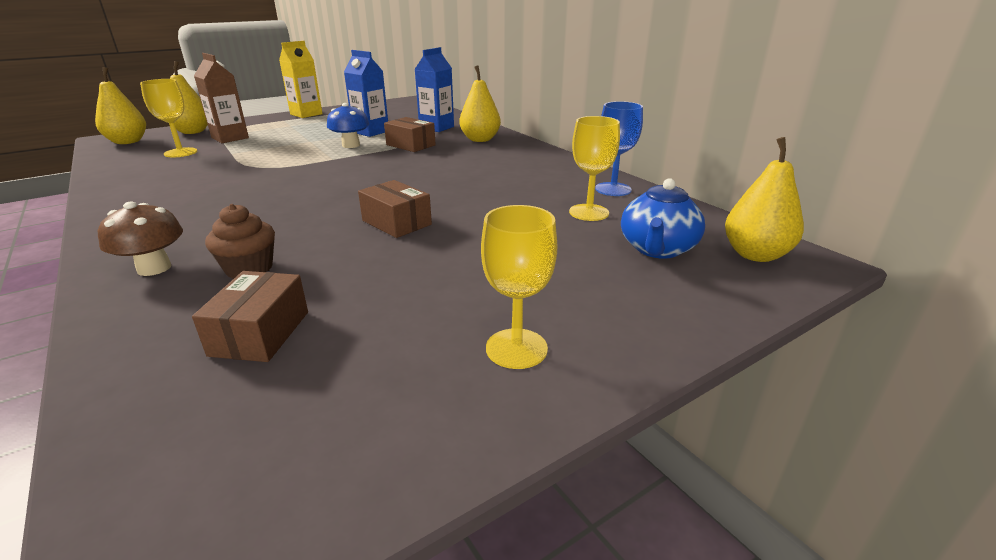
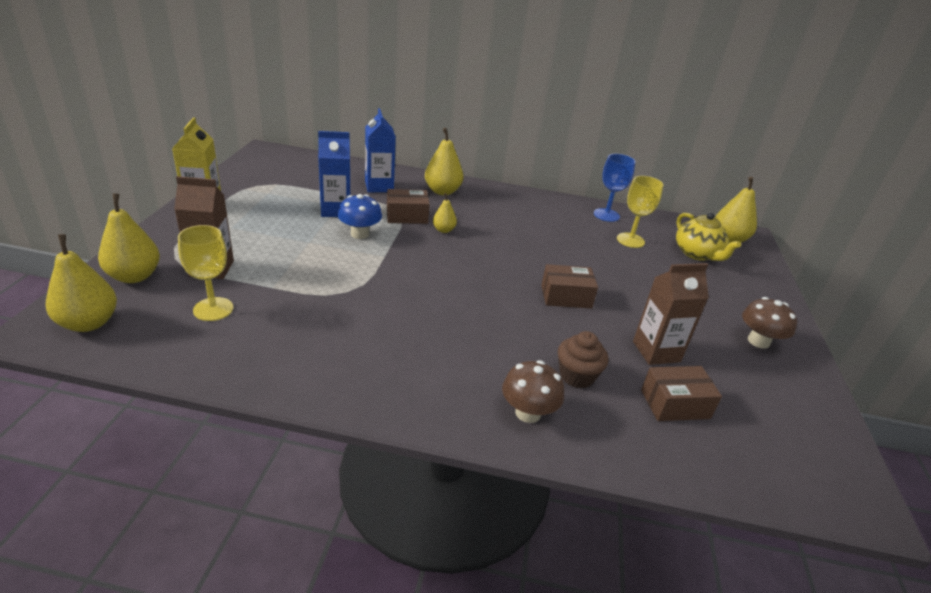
camera: 50 degrees left, 5 degrees up
(260, 333) = (675, 404): brown box -> brown box turned 60 degrees counterclockwise
(364, 291) = (656, 351): none -> brown carton
(415, 158) = (443, 230): none -> yellow pear
(516, 348) = (758, 341): yellow goblet -> brown mushroom
(657, 249) = (697, 254): blue teapot -> yellow teapot

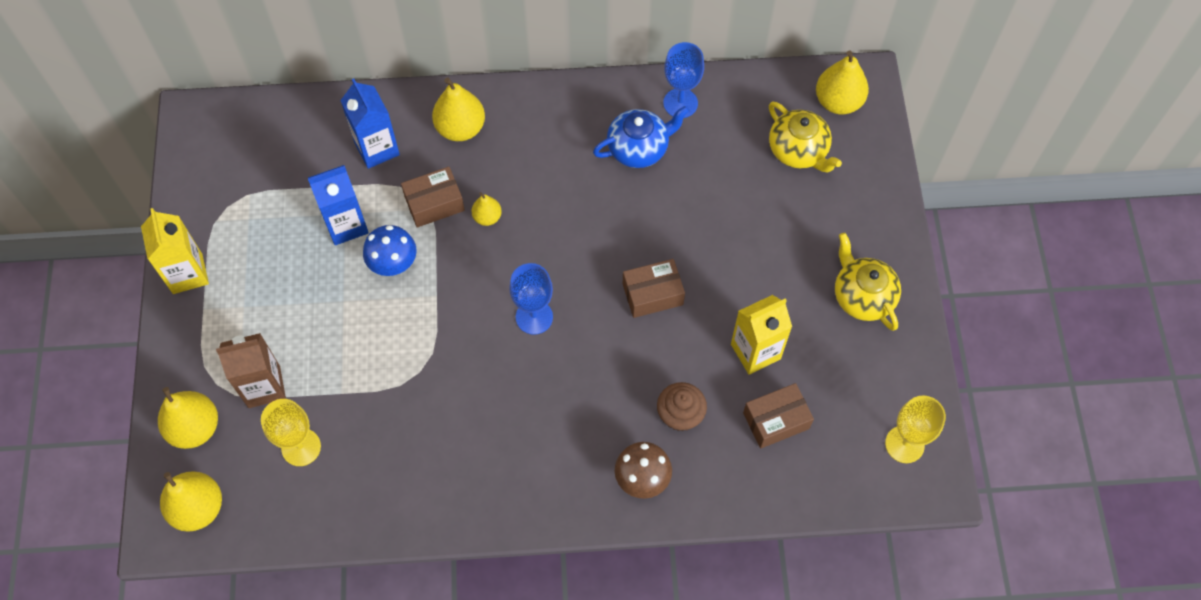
camera: 10 degrees left, 30 degrees up
(459, 285) = (534, 317): none -> blue goblet
(571, 226) = (639, 148): none -> blue teapot
(630, 240) = (715, 152): yellow goblet -> yellow goblet (904, 444)
(656, 351) = (755, 351): brown carton -> yellow carton
(758, 341) = (862, 296): brown mushroom -> yellow teapot

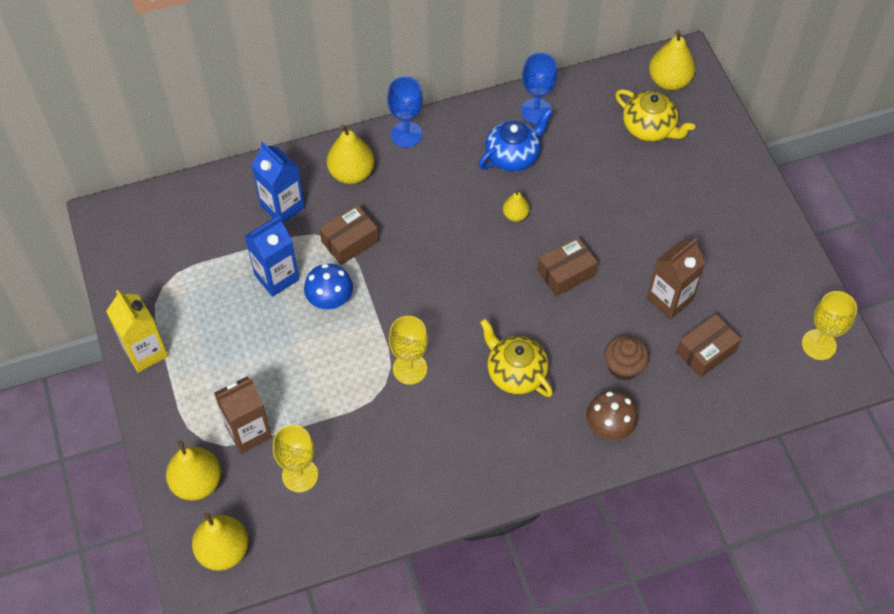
camera: 15 degrees left, 5 degrees down
(451, 360) = (410, 369): none -> yellow goblet
(487, 217) = (400, 242): yellow pear -> yellow pear (515, 215)
(534, 317) = (470, 316): blue goblet -> blue goblet (406, 134)
(755, 351) = (669, 299): yellow carton -> brown carton
(862, 296) = (743, 233): yellow teapot -> yellow teapot (515, 372)

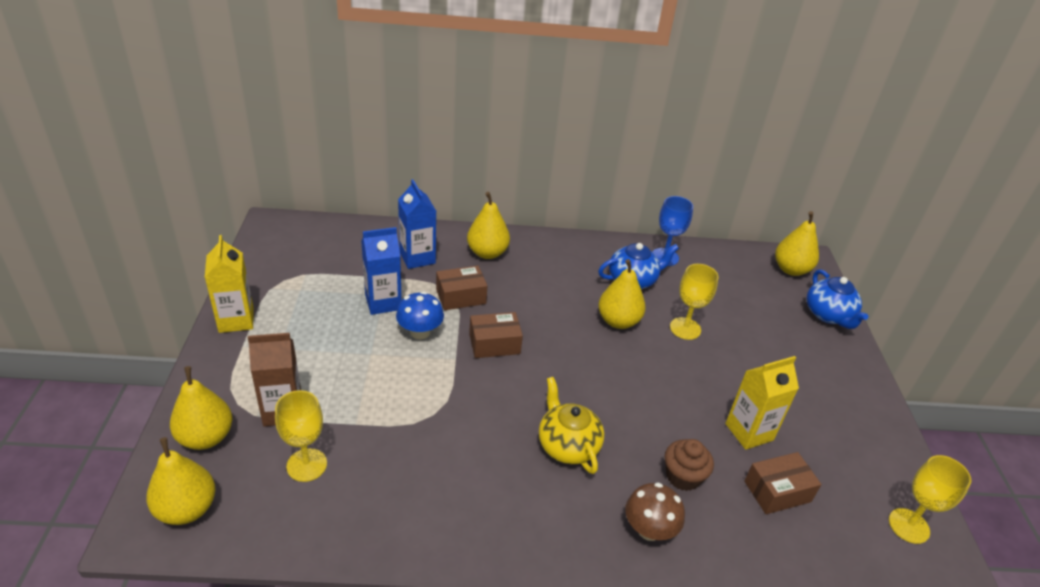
camera: 15 degrees right, 20 degrees down
(406, 134) = (546, 241): blue goblet -> none
(410, 369) = (464, 408): yellow goblet -> yellow goblet (685, 328)
(515, 215) = (618, 321): yellow pear -> yellow pear, size x1.79
(566, 273) = (650, 378): brown box -> brown box (494, 344)
(649, 128) = (764, 295): yellow teapot -> none
(669, 299) = (749, 432): brown carton -> yellow carton
(717, 131) = (828, 315): none -> blue teapot

